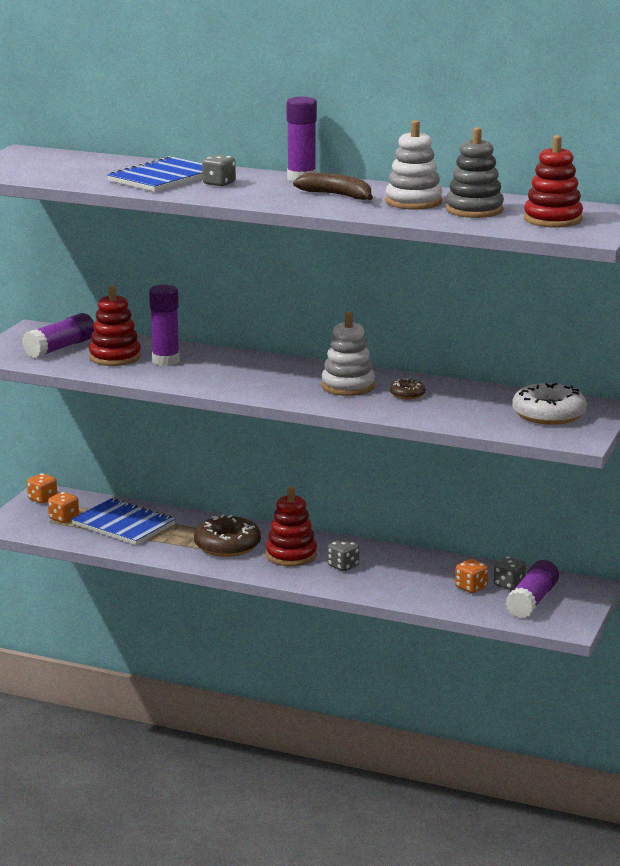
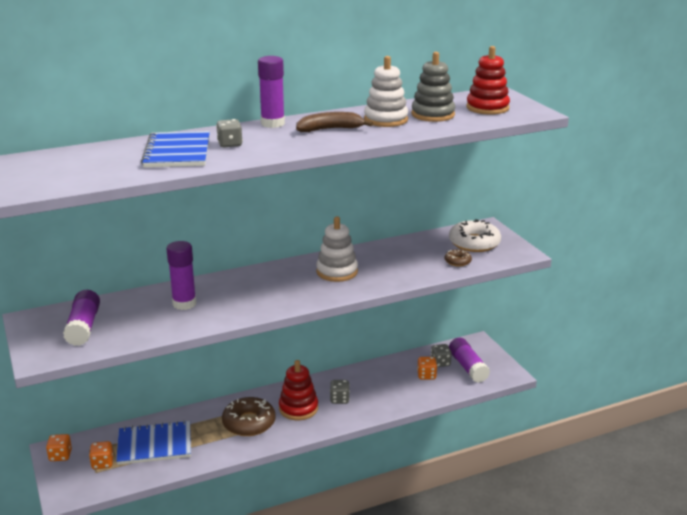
camera: 45 degrees left, 5 degrees up
(115, 357) = (142, 317): red stacking toy -> none
(407, 394) = (380, 262): brown donut -> brown donut (457, 261)

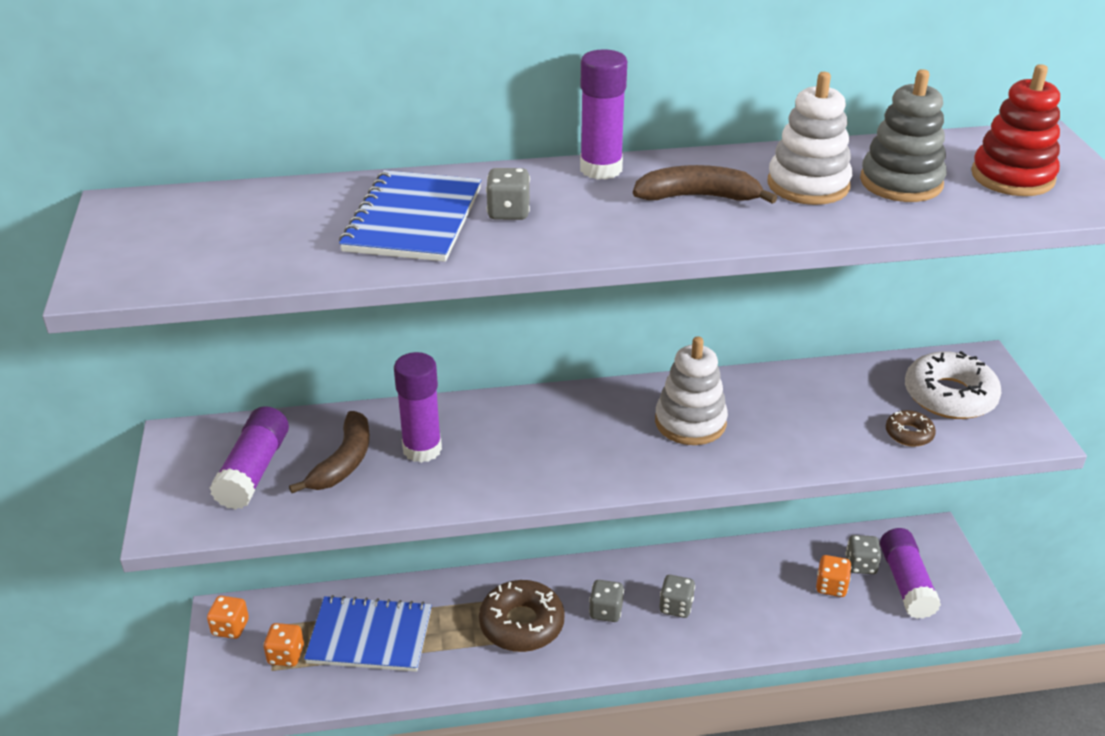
camera: 15 degrees right, 10 degrees up
(138, 315) = (343, 462): none -> brown banana
(298, 408) = (606, 611): red stacking toy -> grey dice

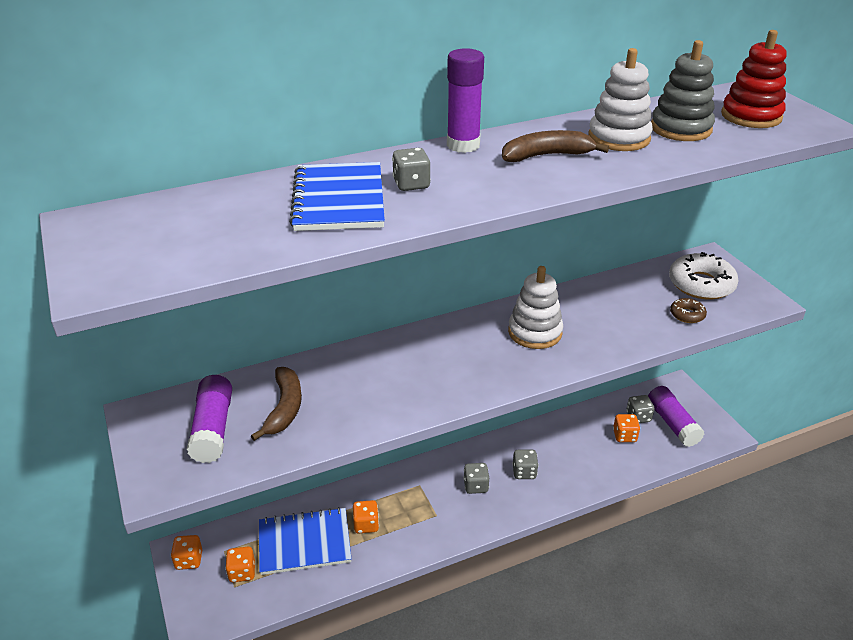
camera: 15 degrees left, 0 degrees up
(422, 449) = (343, 387): purple glue stick -> none
(451, 630) = (366, 525): none -> orange dice
(521, 624) = (417, 508): brown donut -> none

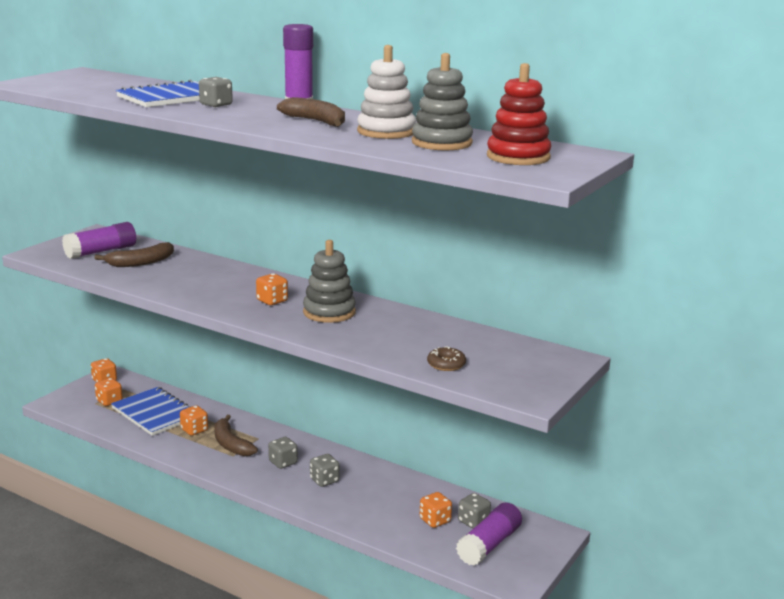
camera: 55 degrees right, 15 degrees down
(415, 508) = (231, 444): none -> brown banana
(480, 355) = (272, 301): none -> orange dice
(535, 332) = (329, 312): white stacking toy -> grey stacking toy
(701, 284) = (511, 362): white donut -> none

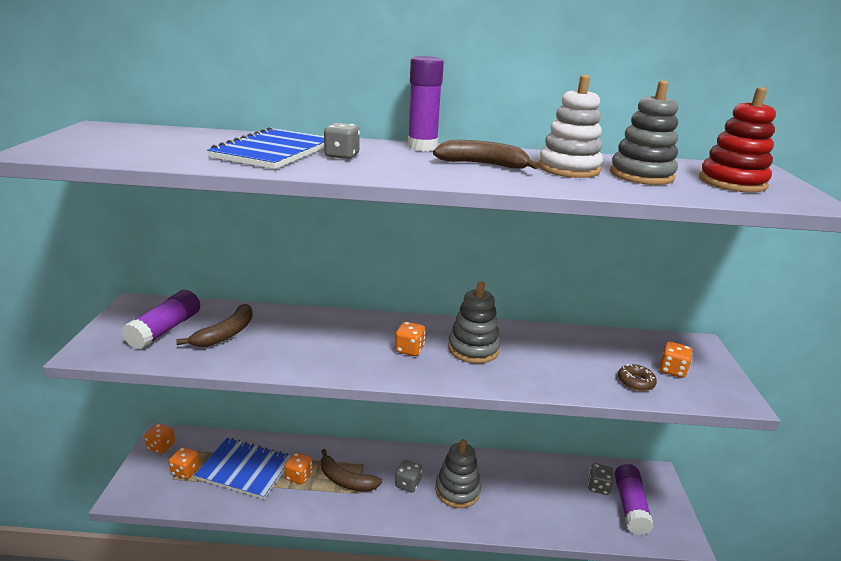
camera: 30 degrees left, 5 degrees up
(324, 480) = (457, 490): grey dice -> grey stacking toy
(435, 520) = (573, 498): orange dice -> orange dice (672, 370)

